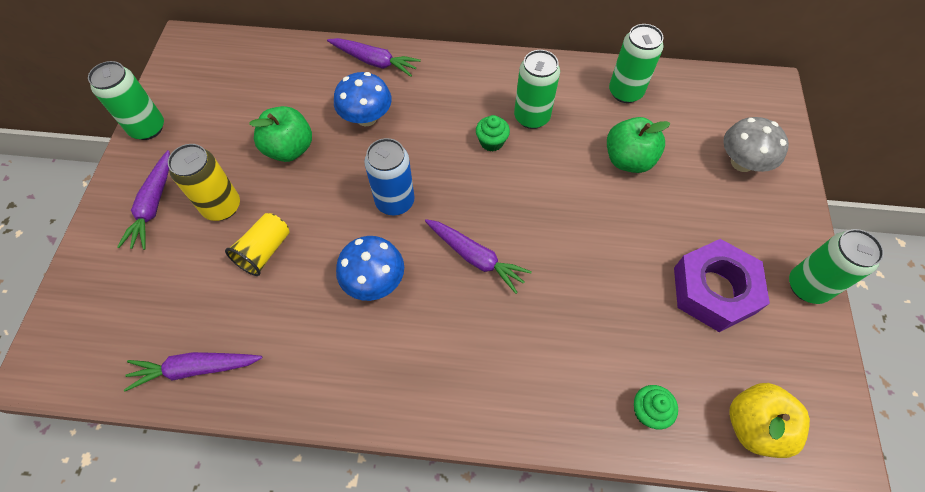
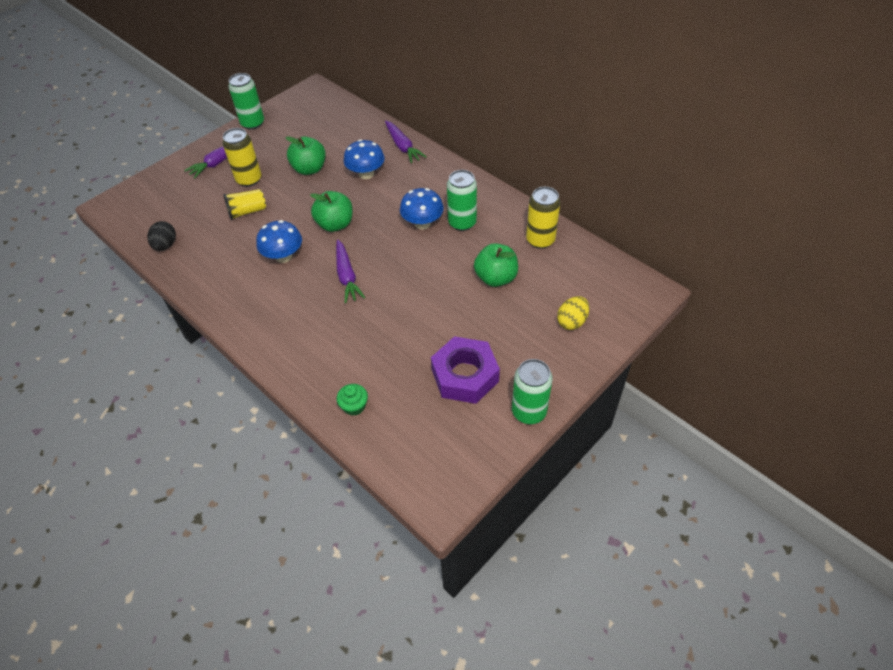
camera: 40 degrees right, 10 degrees down
(195, 369) = (165, 245): purple carrot -> black egg
(395, 201) = (335, 224): blue can -> green apple
(491, 142) = (422, 223): green cupcake -> blue mushroom
(625, 92) = (540, 240): green can -> yellow can
(742, 162) = (572, 321): grey mushroom -> yellow egg
(754, 426) = (405, 454): yellow apple -> none

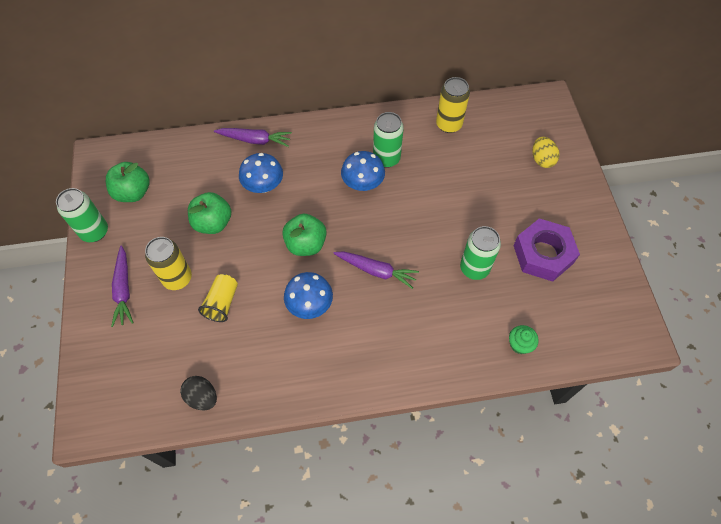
camera: 55 degrees left, 10 degrees up
(496, 278) = (463, 175): green apple -> green apple (133, 192)
(529, 412) = (602, 237): green can -> green can (474, 268)

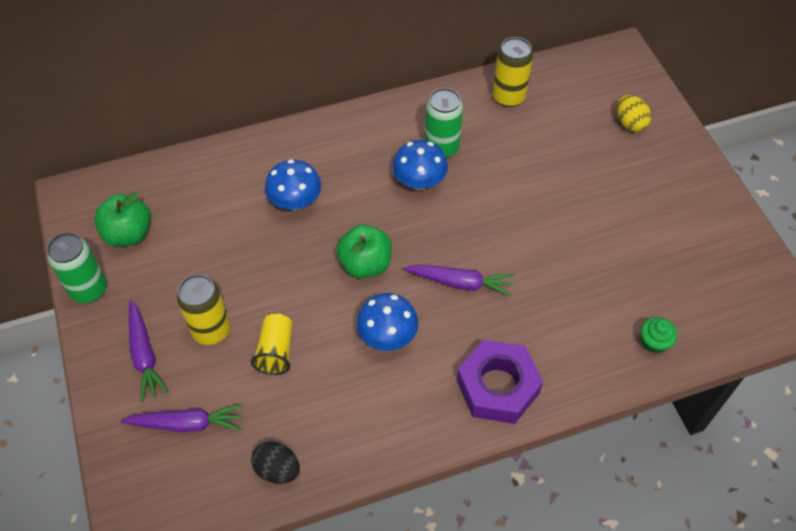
camera: 10 degrees left, 5 degrees down
(213, 223) = (241, 256): green apple -> none
(255, 140) = (271, 148): purple carrot -> purple carrot (187, 423)
(474, 268) = (579, 261): green can -> none
(543, 254) = (657, 233): purple nut -> purple nut (497, 387)

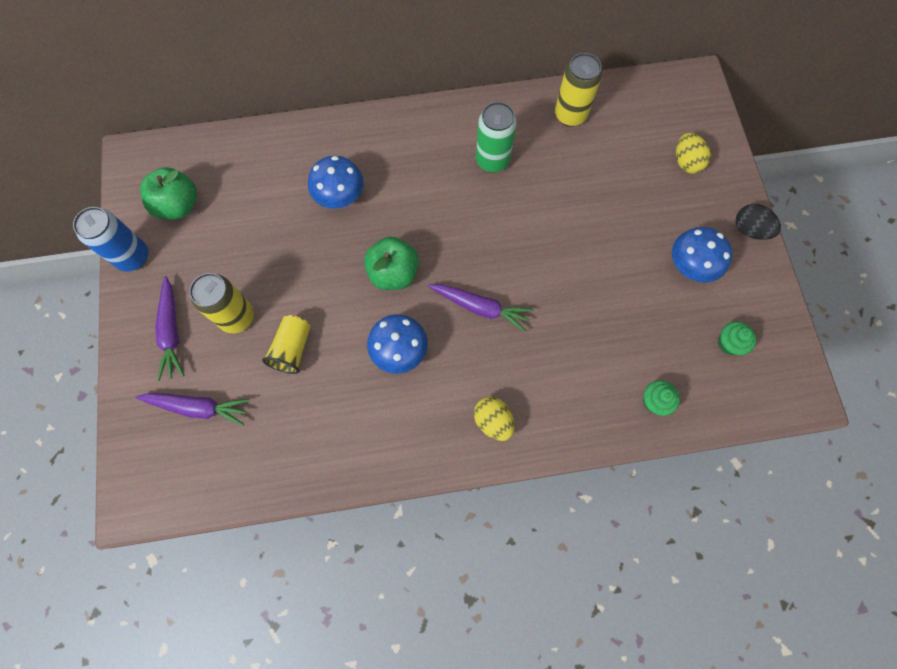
camera: 10 degrees right, 15 degrees up
(89, 289) = (133, 257): green can -> blue can
(277, 469) = (271, 467): black egg -> black egg (749, 230)
(419, 182) = (463, 194): blue mushroom -> blue mushroom (690, 266)
(497, 387) = (493, 421): purple nut -> yellow egg
(712, 278) = (729, 343): none -> green cupcake

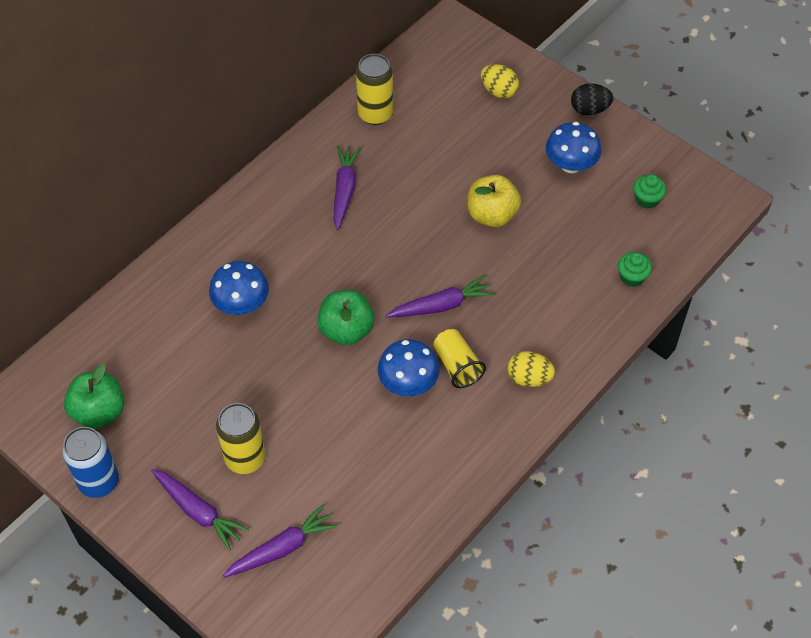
camera: 40 degrees left, 15 degrees down
(292, 349) = (318, 446): yellow cup -> yellow cup (457, 365)
(492, 160) = (344, 190): green can -> purple carrot
(587, 262) = (492, 215): none -> yellow apple

